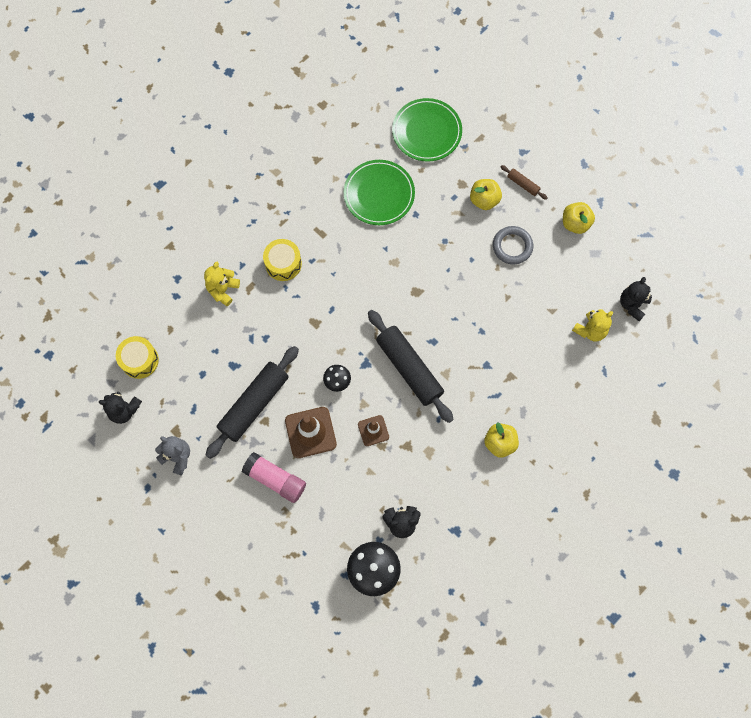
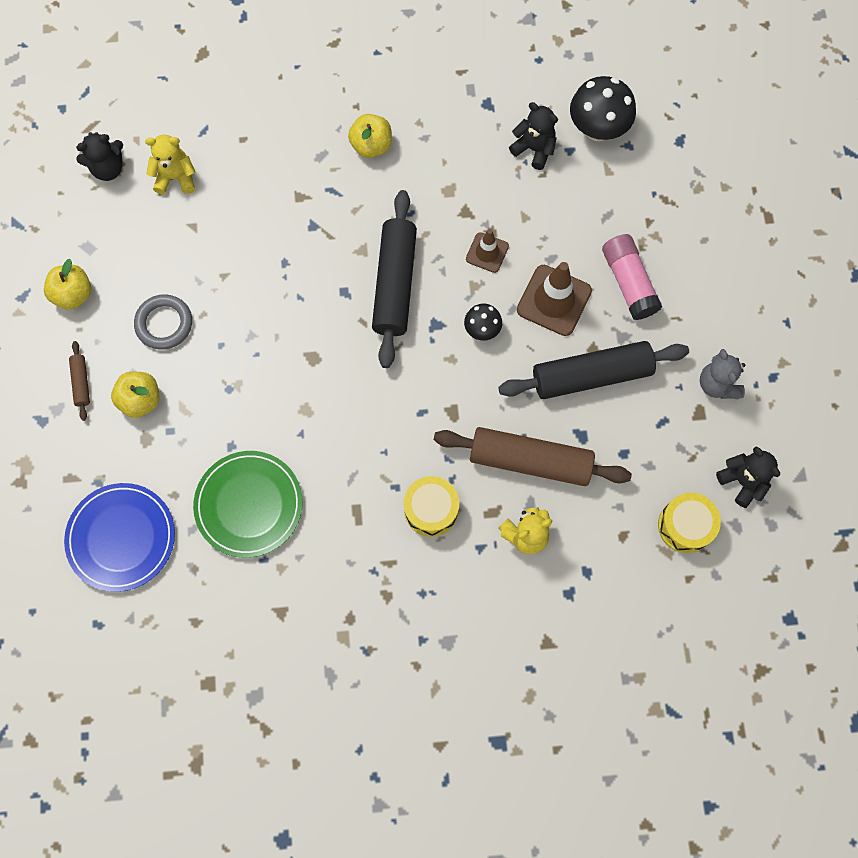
camera: 140 degrees left, 0 degrees up
(251, 330) = (530, 460): none -> brown rolling pin
(427, 132) = (121, 538): green plate -> blue plate

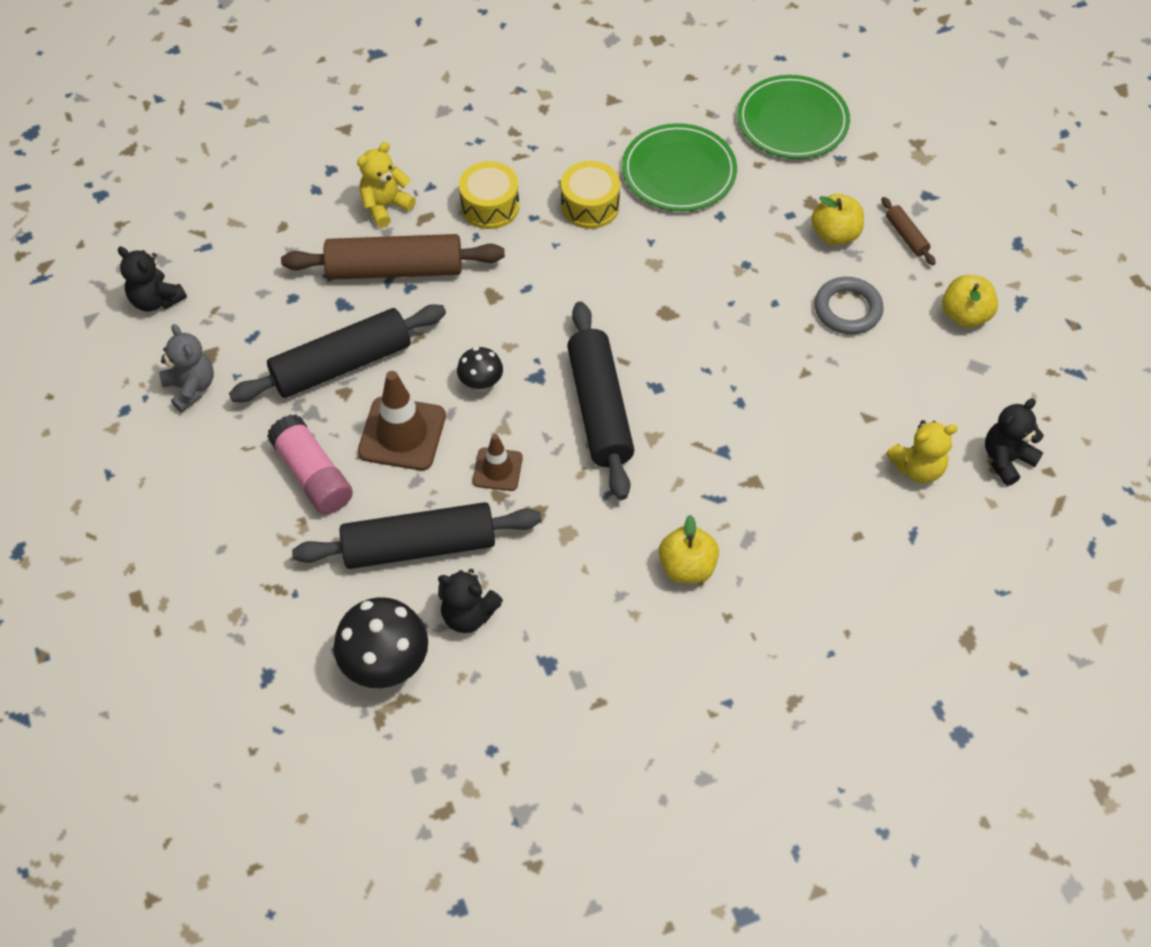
camera: 165 degrees right, 15 degrees down
(121, 538) = (792, 121): blue plate -> green plate
(558, 207) = (419, 545): none -> black rolling pin
(685, 526) = (217, 248): yellow drum -> yellow drum (590, 206)

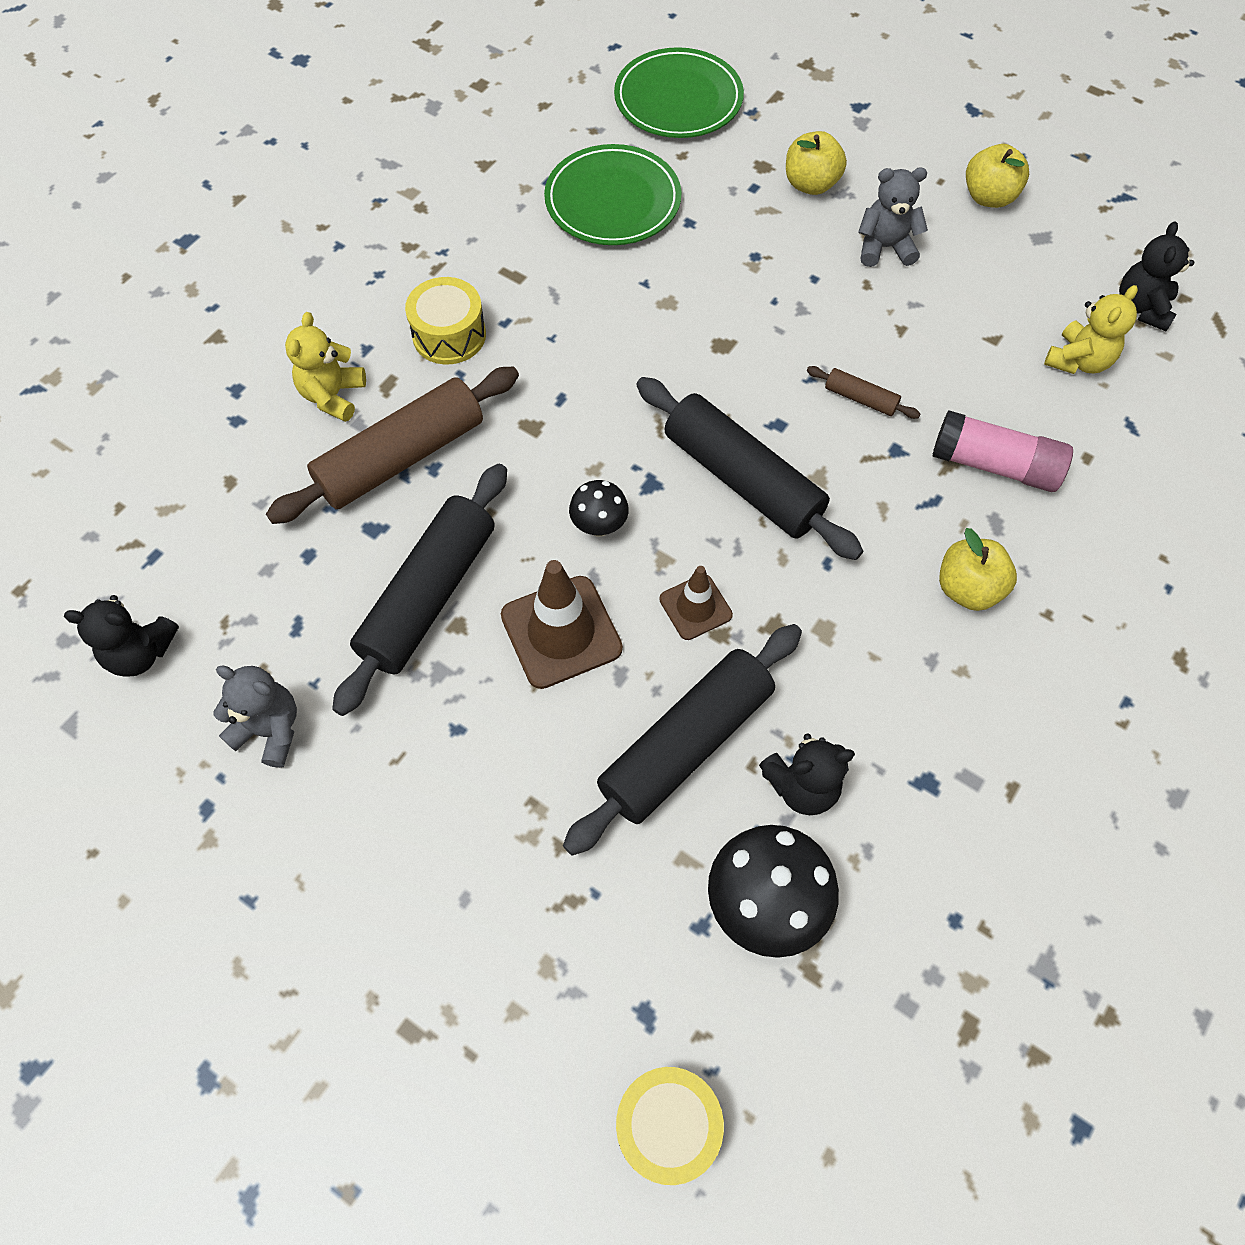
camera: 35 degrees left, 5 degrees up
(313, 475) = (500, 741): pink glue stick -> pink glue stick (995, 465)
(590, 206) = (553, 280): yellow drum -> yellow drum (667, 1126)
(847, 309) = (884, 247): grey ring -> grey teddy bear
(906, 236) = (874, 152): brown rolling pin -> brown rolling pin (860, 398)

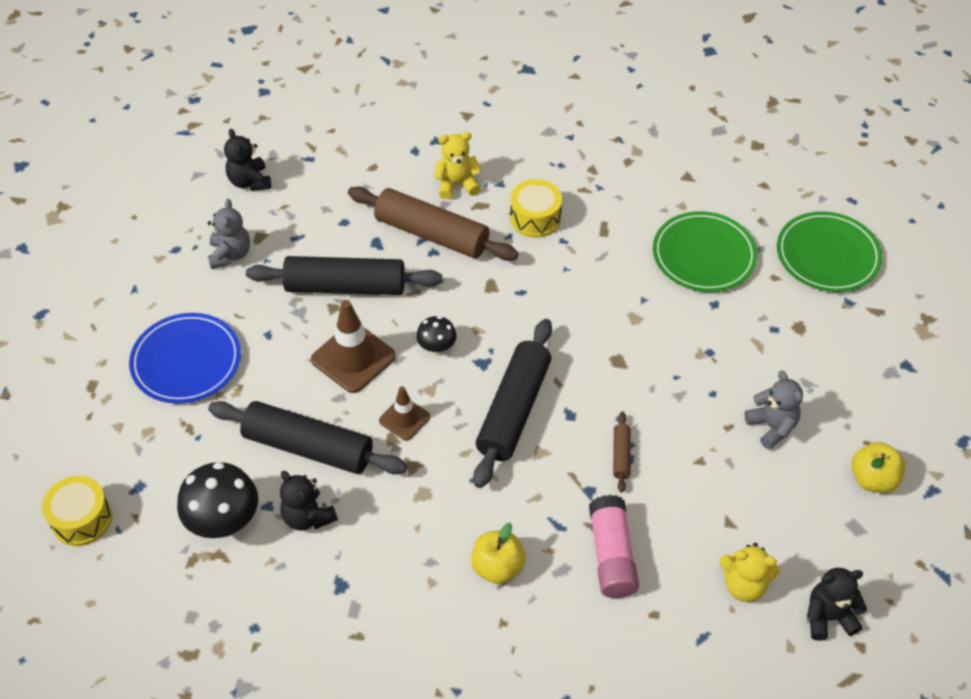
camera: 65 degrees right, 10 degrees down
(443, 864) = (186, 361): none -> blue plate
(810, 184) = (802, 361): yellow apple -> none

